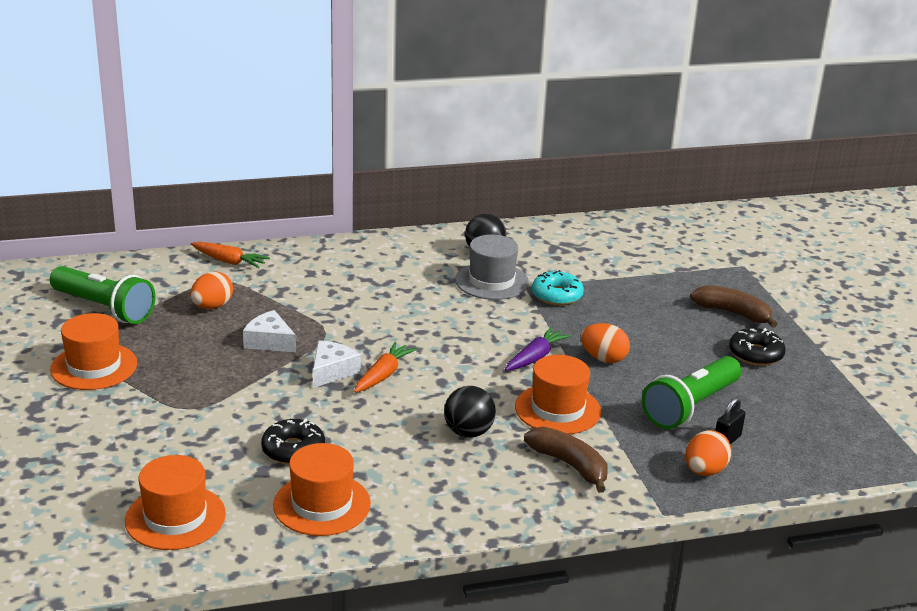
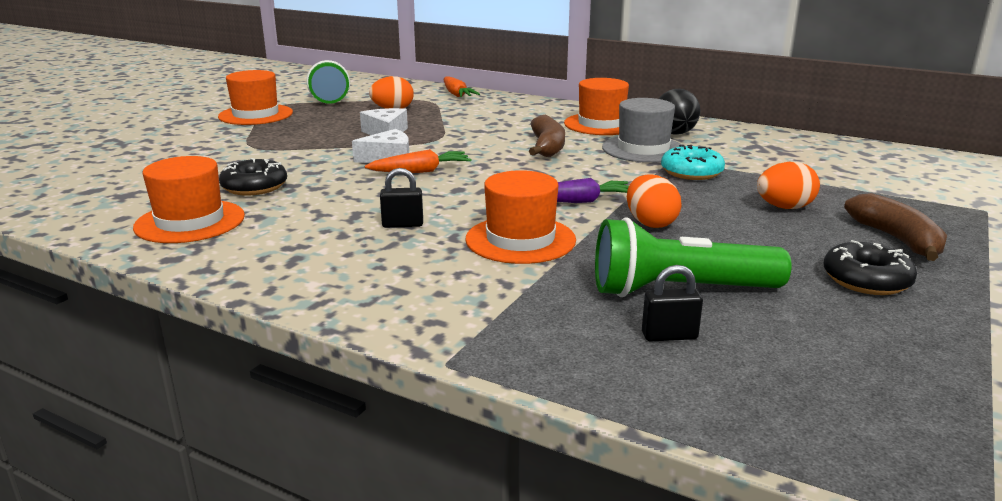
camera: 45 degrees right, 5 degrees down
(175, 517) = (98, 191): orange hat -> orange hat (601, 124)
(468, 432) = (402, 224): black ball -> black padlock
(570, 465) = (439, 281): brown banana -> brown banana (547, 147)
(704, 471) = (579, 350): orange egg -> orange egg (784, 207)

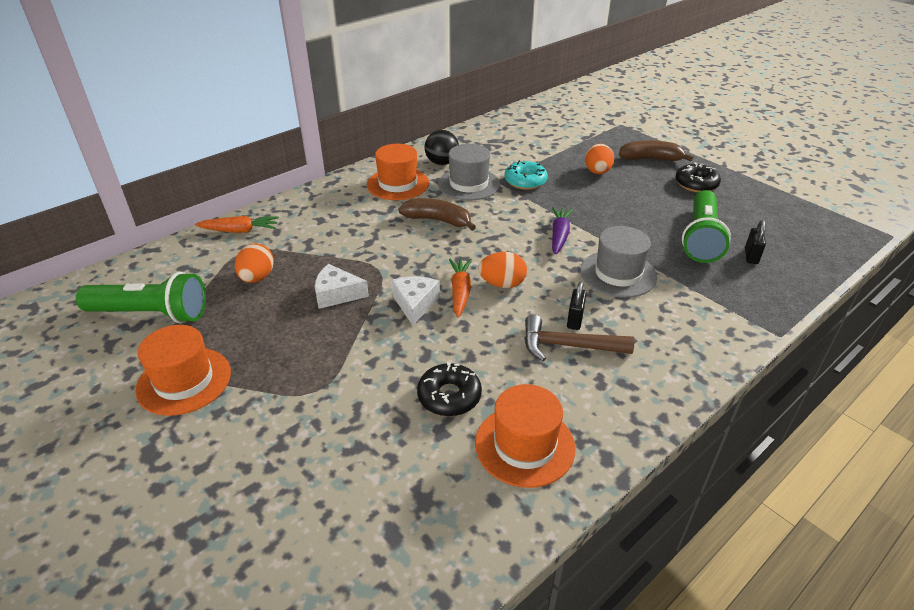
camera: 70 degrees left, 15 degrees up
(352, 225) = (568, 346): none -> brown hammer
(520, 240) = (618, 274): orange hat -> grey hat
(650, 223) = (606, 220): orange egg -> orange egg (502, 284)

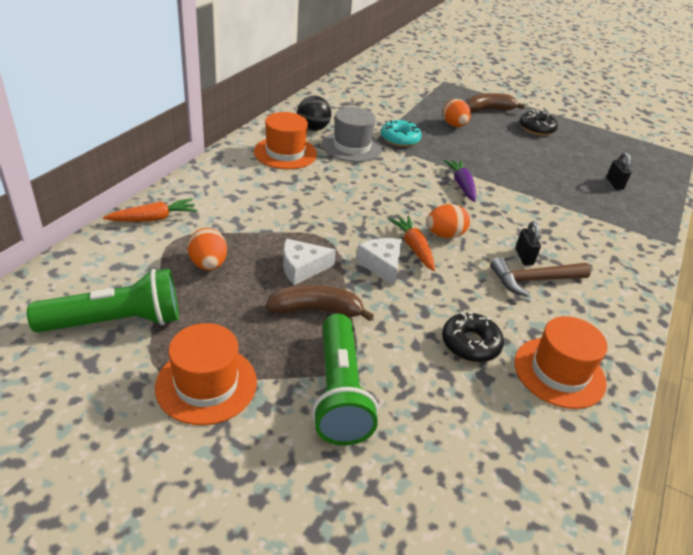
camera: 25 degrees left, 0 degrees up
(438, 220) = (348, 184): brown banana -> brown banana (316, 310)
(618, 274) = (530, 212): grey hat -> none
(700, 238) = (570, 173): green flashlight -> green flashlight (339, 392)

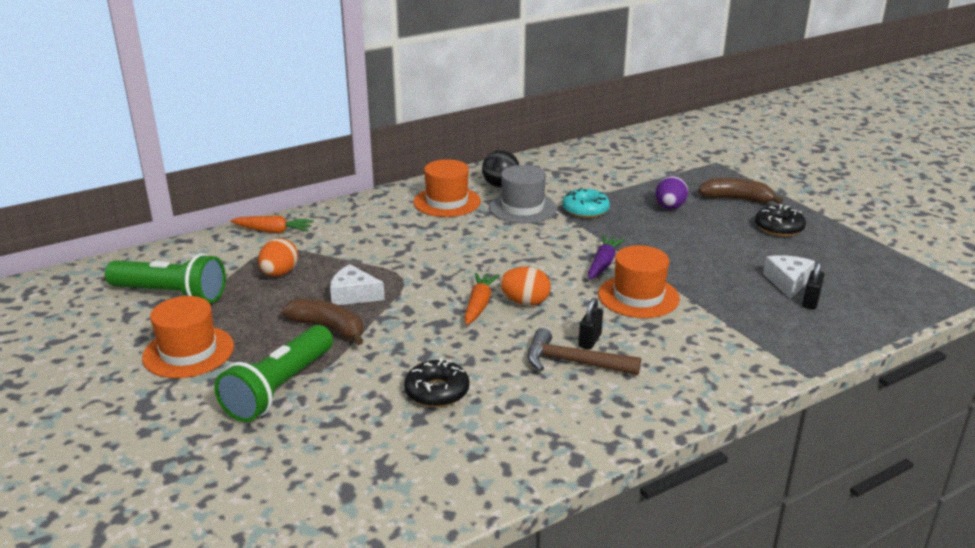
camera: 35 degrees right, 10 degrees down
(382, 265) = (429, 310): white cheese -> white cheese (788, 282)
(454, 125) = (670, 207): orange egg -> purple egg
(559, 372) = (497, 439): orange hat -> orange hat (638, 296)

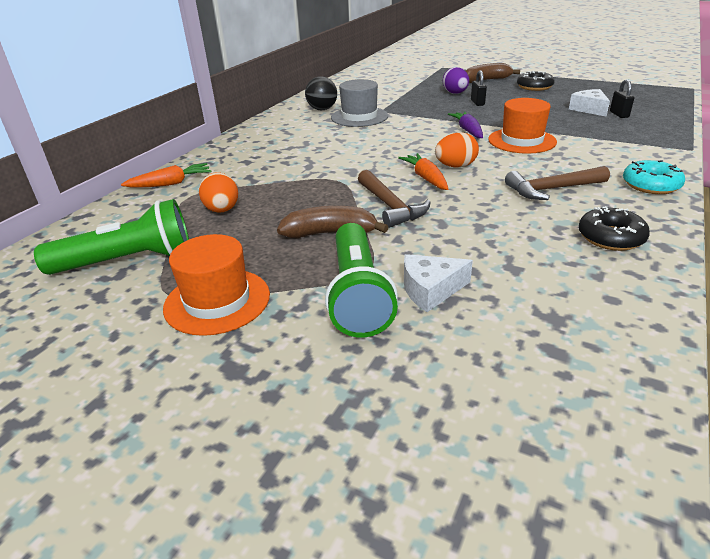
camera: 30 degrees left, 5 degrees up
(353, 295) = (315, 204): white cheese -> white cheese (430, 290)
(408, 322) = (390, 206): none -> brown hammer
(437, 391) = (493, 243): black donut -> black donut (610, 237)
(447, 202) = (296, 127): orange hat -> none
(585, 210) = (404, 107): turquoise donut -> turquoise donut (650, 185)
(590, 341) = (538, 173): black padlock -> black padlock (477, 103)

